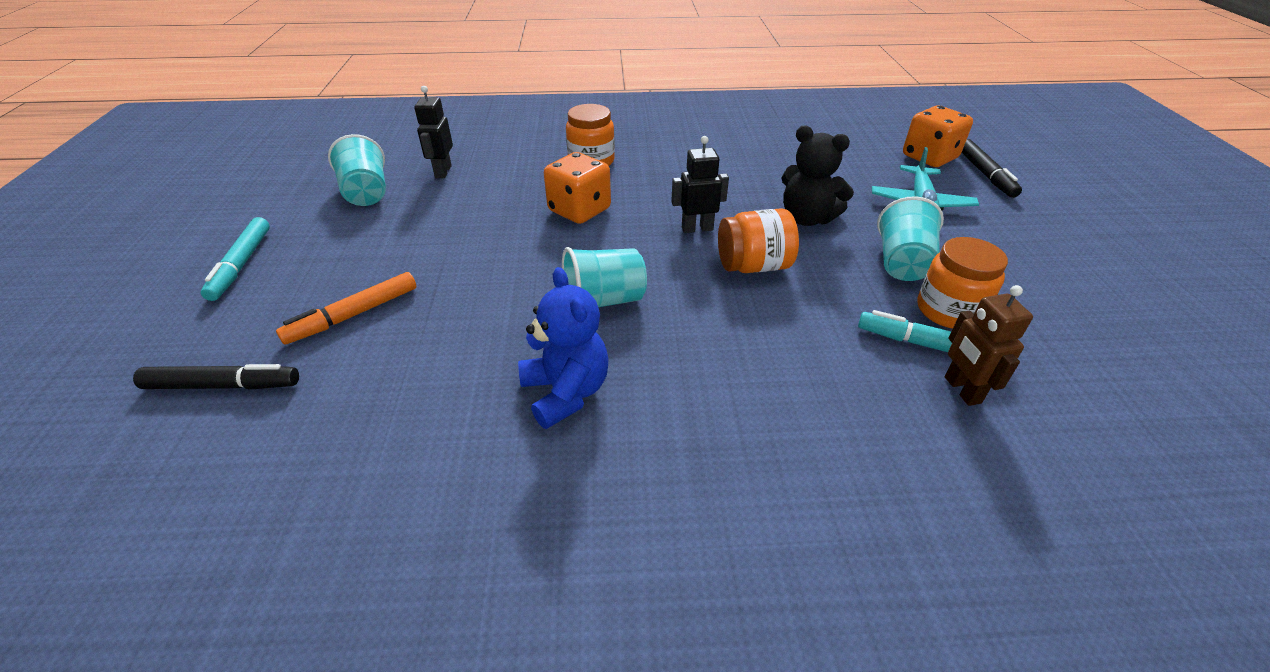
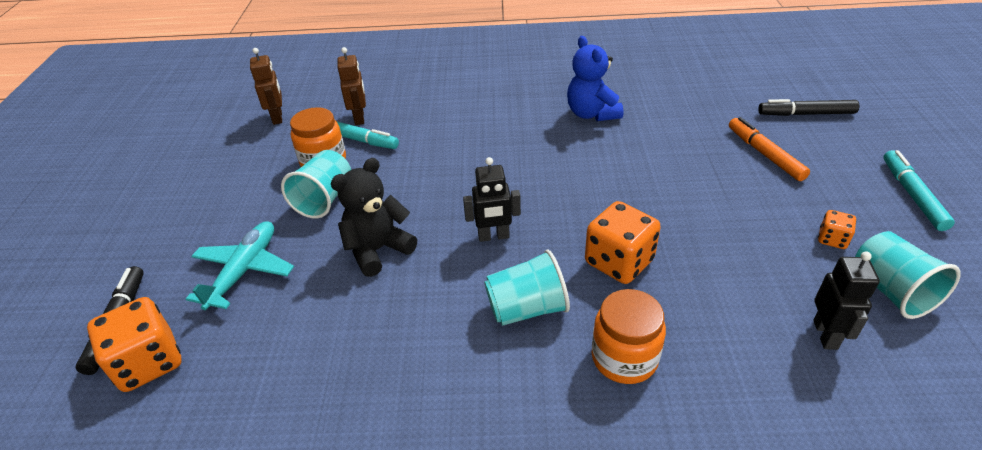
camera: 175 degrees left, 0 degrees up
(353, 315) = (764, 154): orange marker -> orange marker turned 75 degrees counterclockwise
(373, 226) = (832, 239): none -> orange dice
(603, 301) = (577, 166): turquoise cup -> turquoise cup (527, 309)
(753, 266) = (452, 196): orange jar -> none
(807, 218) = (378, 250): black teddy bear -> black teddy bear turned 75 degrees counterclockwise
(1110, 393) = (278, 117): none -> brown robot

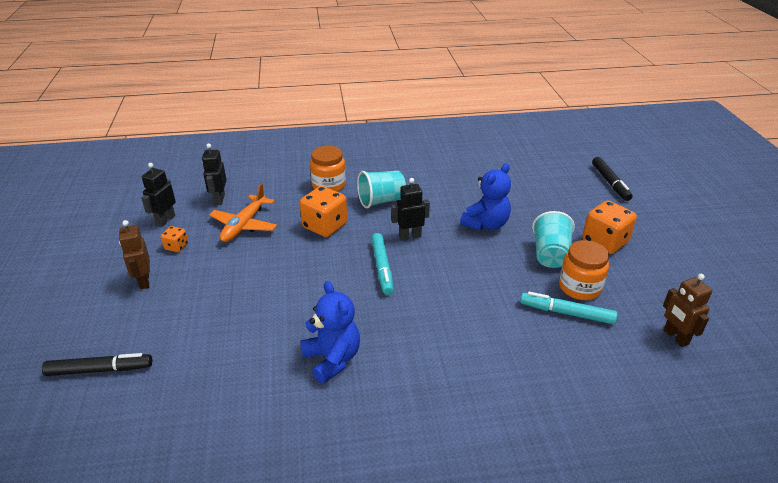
camera: 170 degrees right, 5 degrees down
(149, 362) = (572, 171): orange dice -> orange dice (604, 242)
(244, 271) = (564, 209): turquoise plane -> none
(359, 118) = (585, 341): brown robot -> brown robot (144, 281)
(378, 250) = (486, 224): black teddy bear -> blue teddy bear
(748, 272) = (244, 225): none -> orange plane
(764, 154) = (178, 315): orange marker -> none
(891, 291) = (165, 220): turquoise cup -> black robot
(912, 195) = (87, 282): turquoise marker -> turquoise marker (382, 268)

